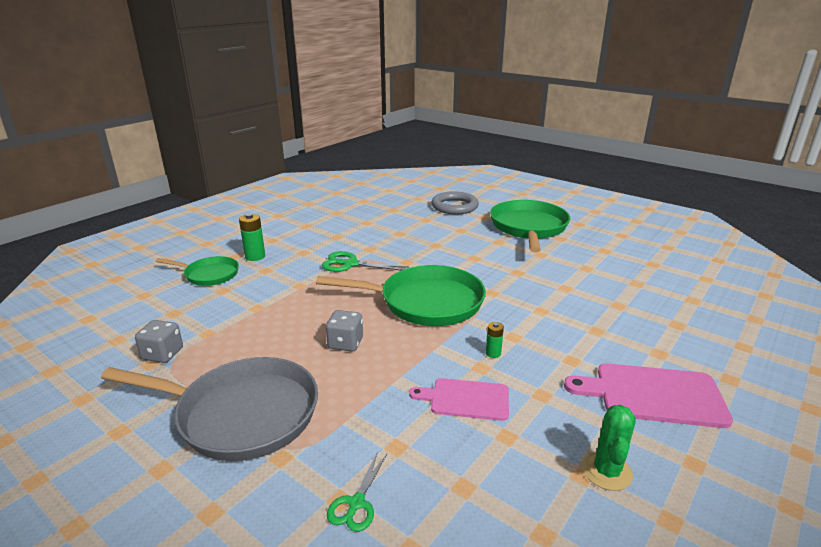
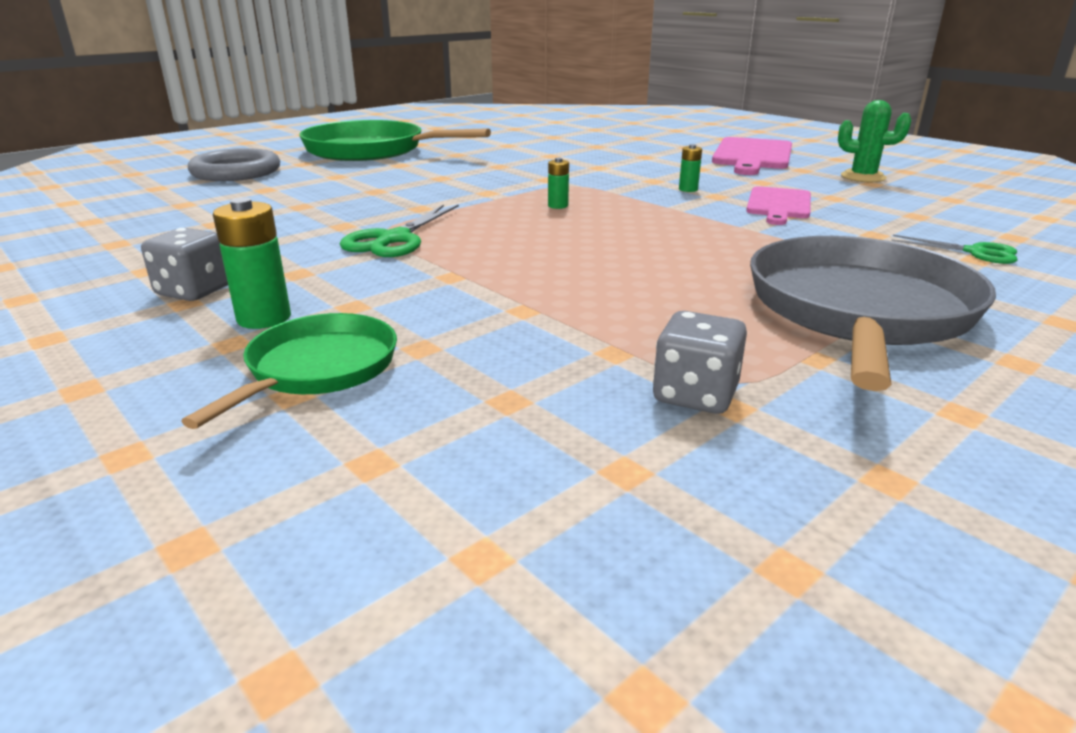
camera: 80 degrees left, 0 degrees up
(345, 343) = (662, 249): grey dice -> grey dice (194, 291)
(425, 302) = (558, 206): green pan -> green battery

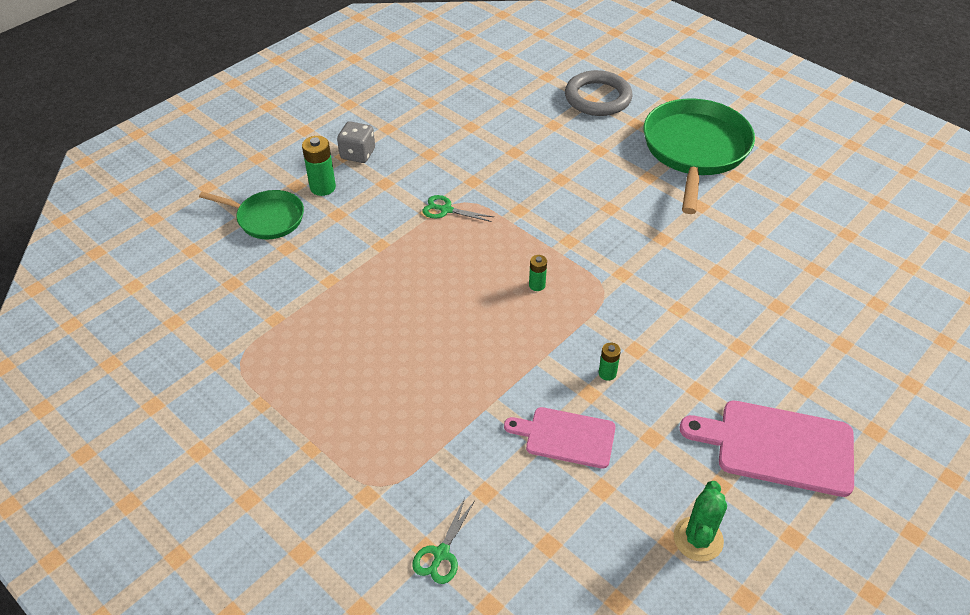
camera: 85 degrees right, 20 degrees up
(394, 239) = (446, 210): green scissors -> green scissors, size x0.64
(695, 395) = (228, 348): grey dice -> none
(859, 311) = (322, 438): grey pan -> none

